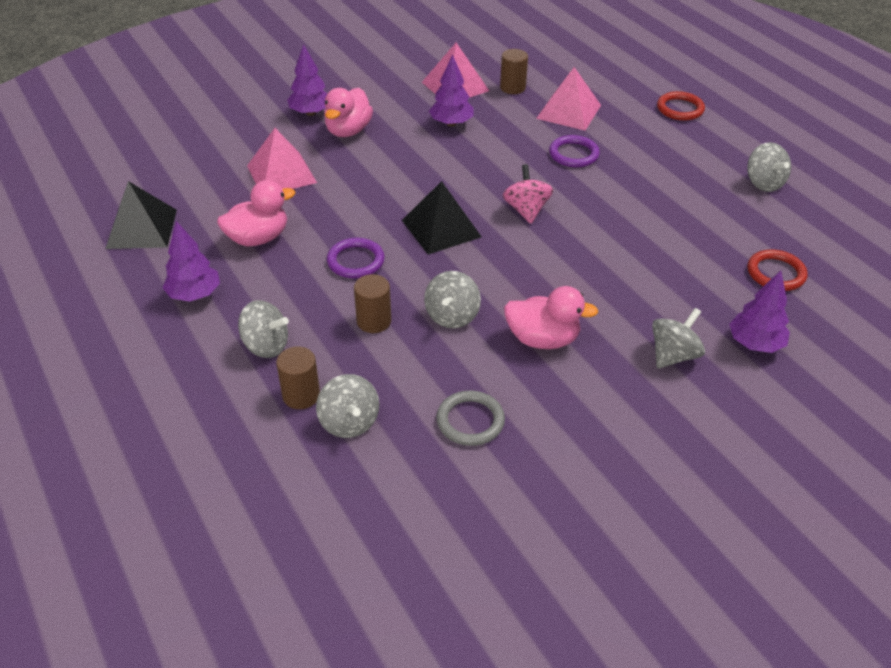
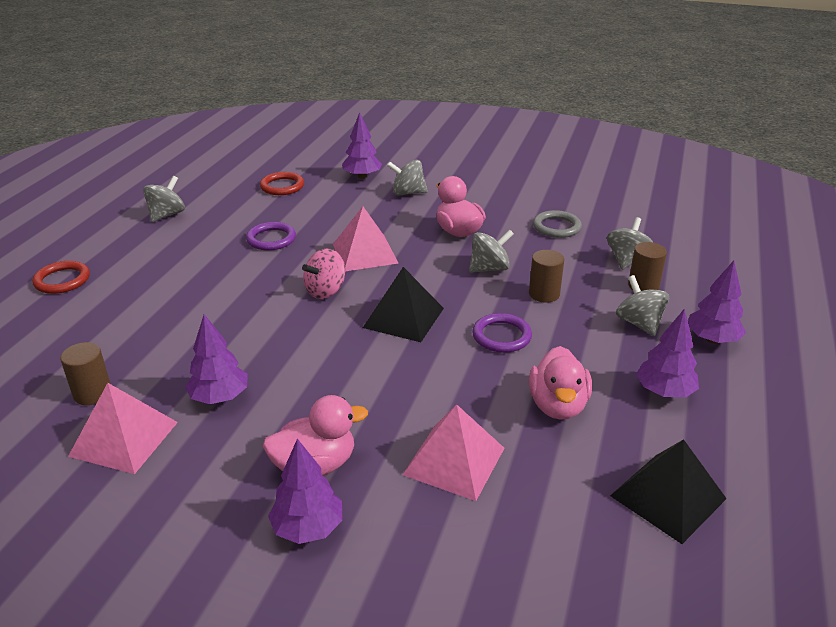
camera: 130 degrees left, 10 degrees down
(191, 371) = (712, 339): none -> purple tree
(258, 238) = (558, 406): pink duck -> pink duck turned 105 degrees counterclockwise
(569, 111) = (122, 335): pink pyramid -> pink pyramid (365, 253)
(573, 154) = (207, 302): purple ring -> purple ring (271, 239)

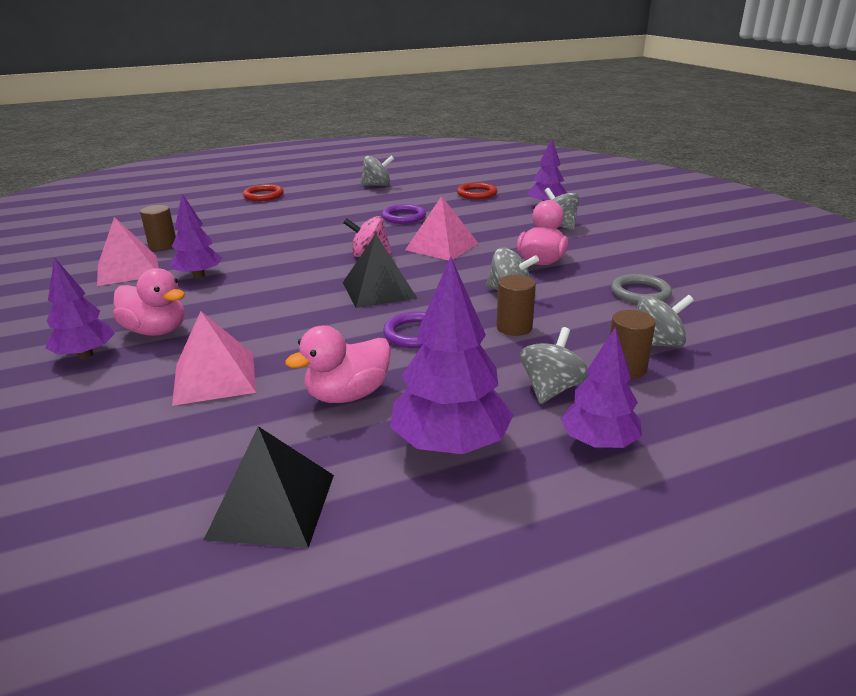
camera: 50 degrees right, 5 degrees down
(664, 392) = (450, 444): purple tree -> purple tree, size x1.53

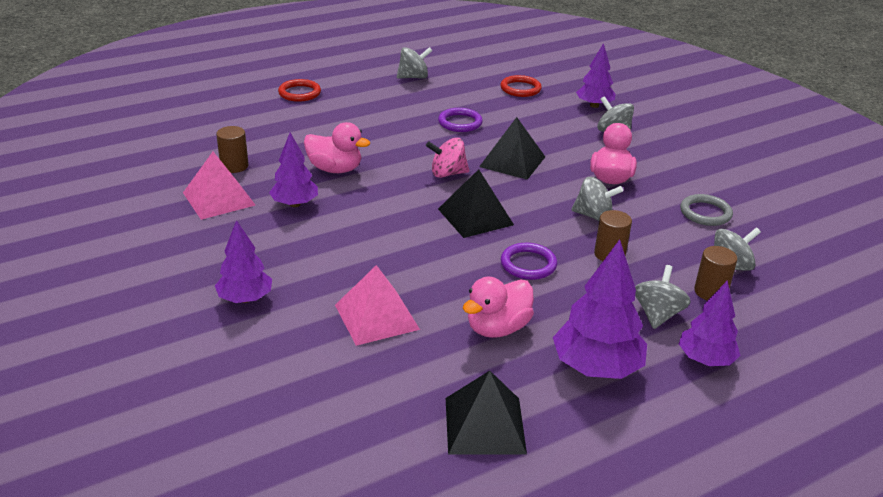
camera: 10 degrees left, 5 degrees up
(156, 331) = (294, 270): pink duck -> pink duck (335, 169)
(442, 246) = (512, 161): pink pyramid -> black pyramid

